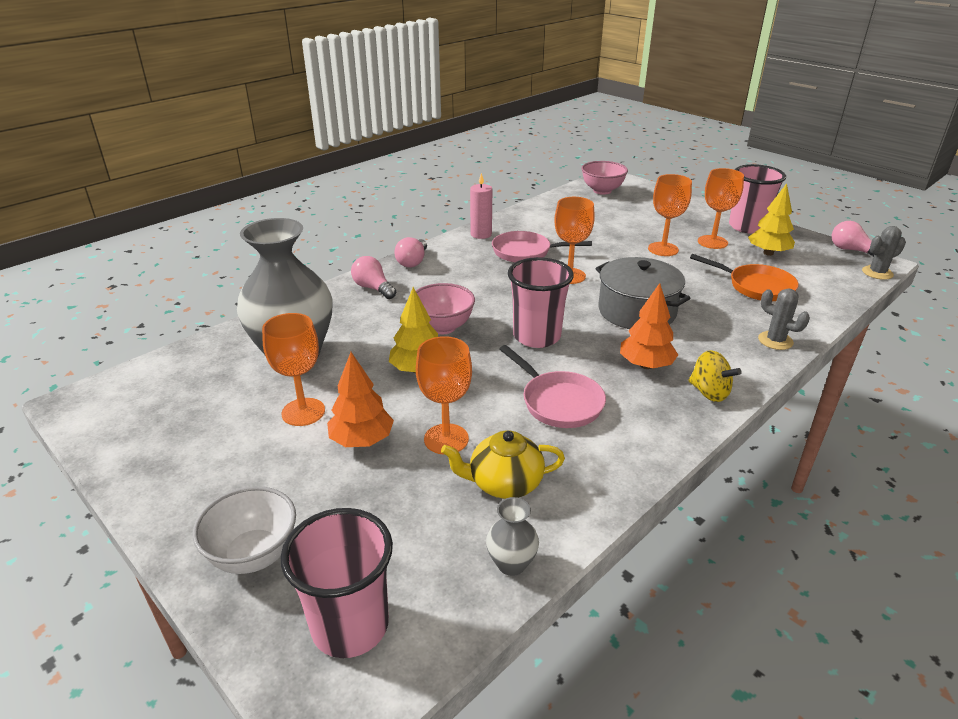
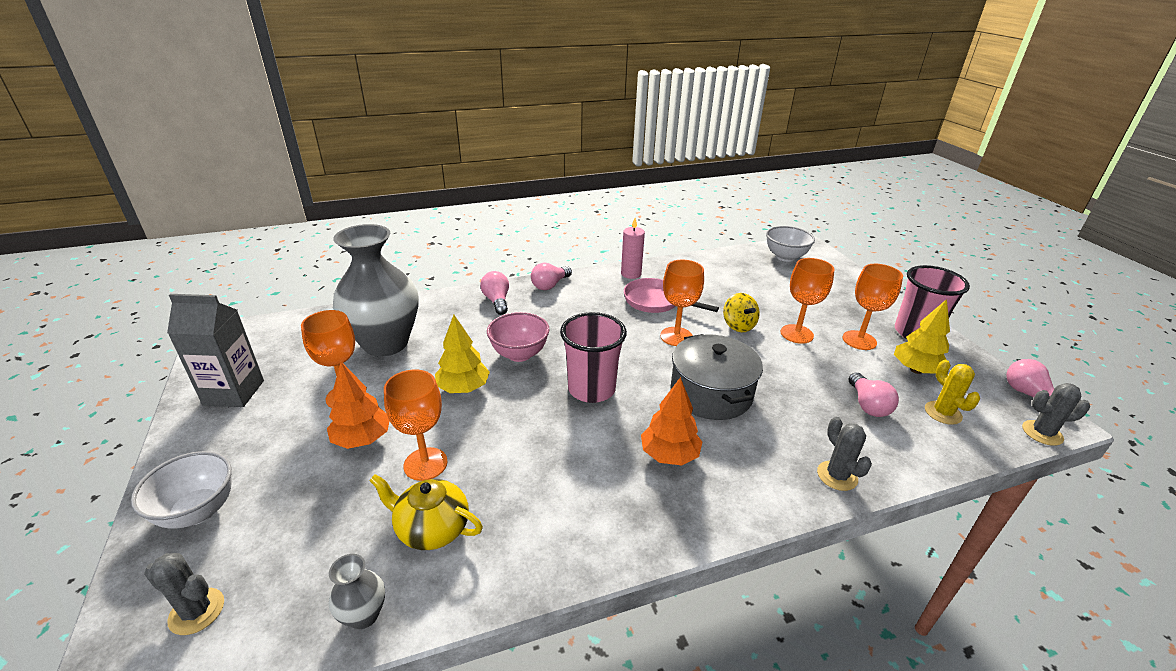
camera: 25 degrees right, 0 degrees up
(168, 447) = (234, 393): none -> grey carton
(350, 626) = (197, 611): pink cup -> grey cactus
(558, 402) = (552, 464): pink pan -> none
(602, 191) = (785, 257): pink bowl -> white bowl
(709, 392) = (709, 510): yellow spinning top -> yellow spinning top (738, 325)
(756, 287) = (868, 405): orange pan -> pink light bulb
(808, 277) = (943, 413): none -> yellow cactus

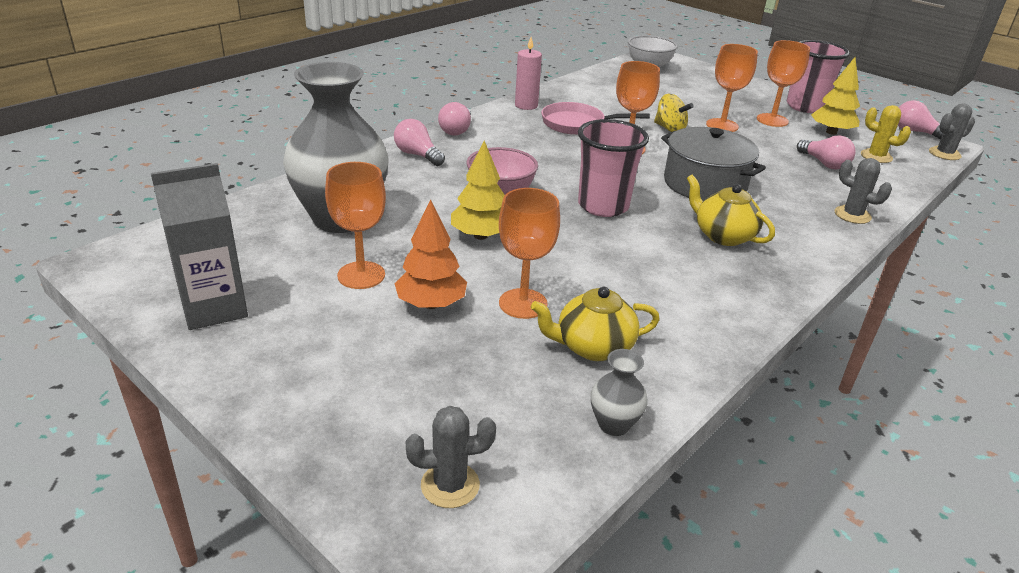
camera: 30 degrees left, 0 degrees up
(198, 511) = (331, 416): white bowl -> none
(669, 455) = (723, 236): orange tree -> yellow teapot

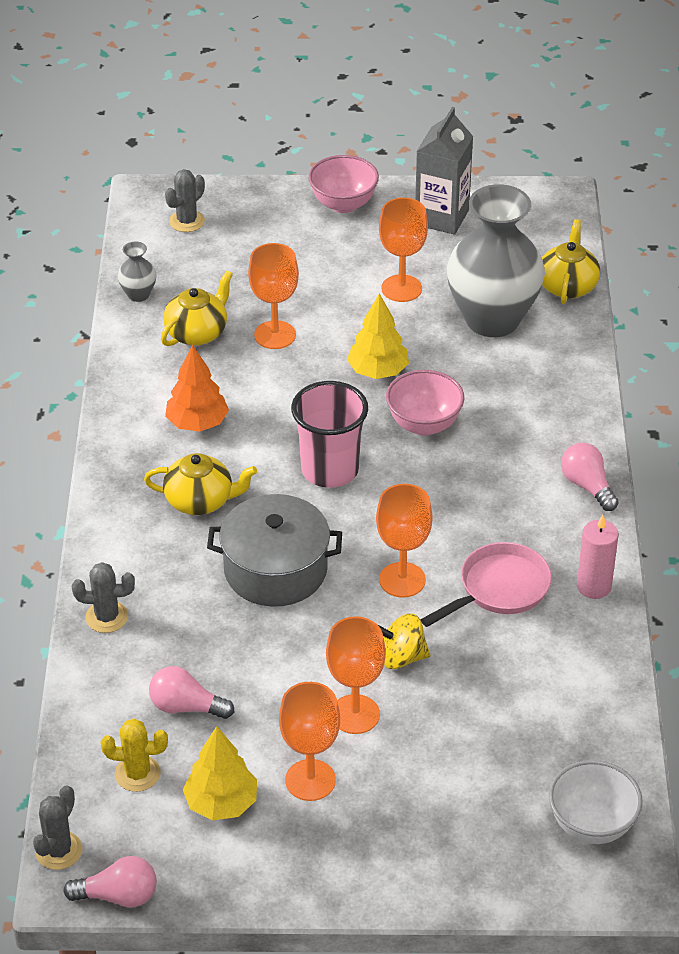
camera: 140 degrees right, 10 degrees up
(249, 207) = (567, 286): none -> yellow teapot
(263, 382) = (343, 204): none -> pink bowl
(417, 155) = (559, 424): pink light bulb -> none
(431, 304) = (329, 298): orange tree -> orange tree (197, 423)
(805, 106) = (297, 864): pink cup -> none

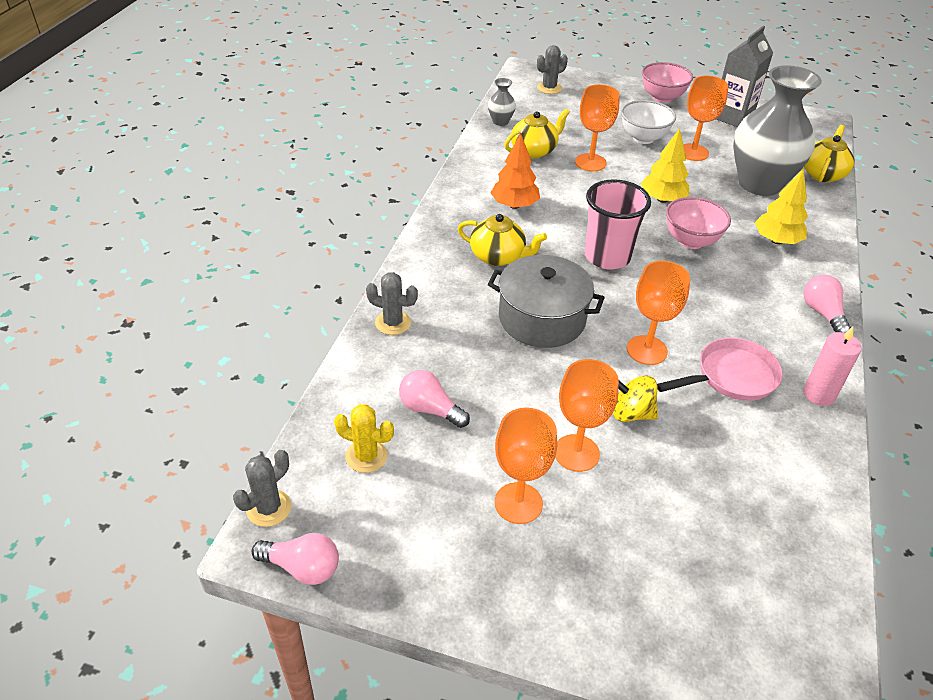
camera: 15 degrees right, 0 degrees up
(221, 803) = (430, 503): yellow tree -> yellow tree (776, 240)
(591, 825) = (789, 625): white bowl -> white bowl (643, 138)

